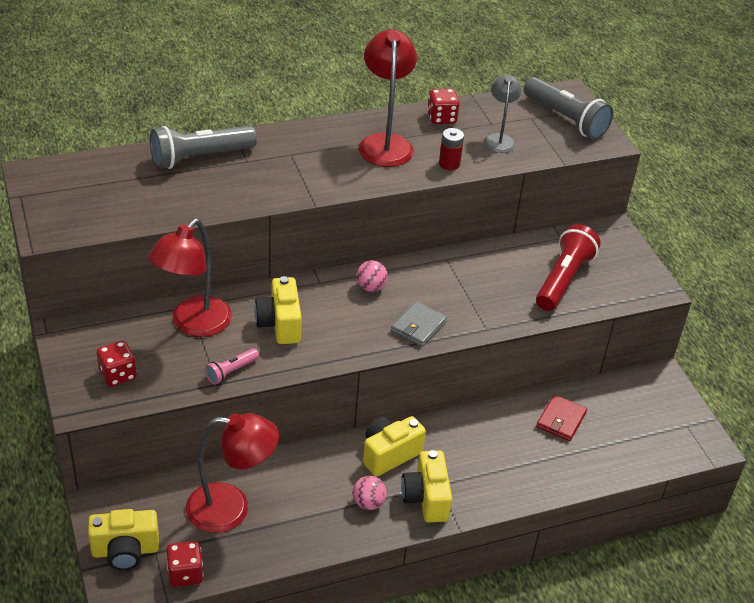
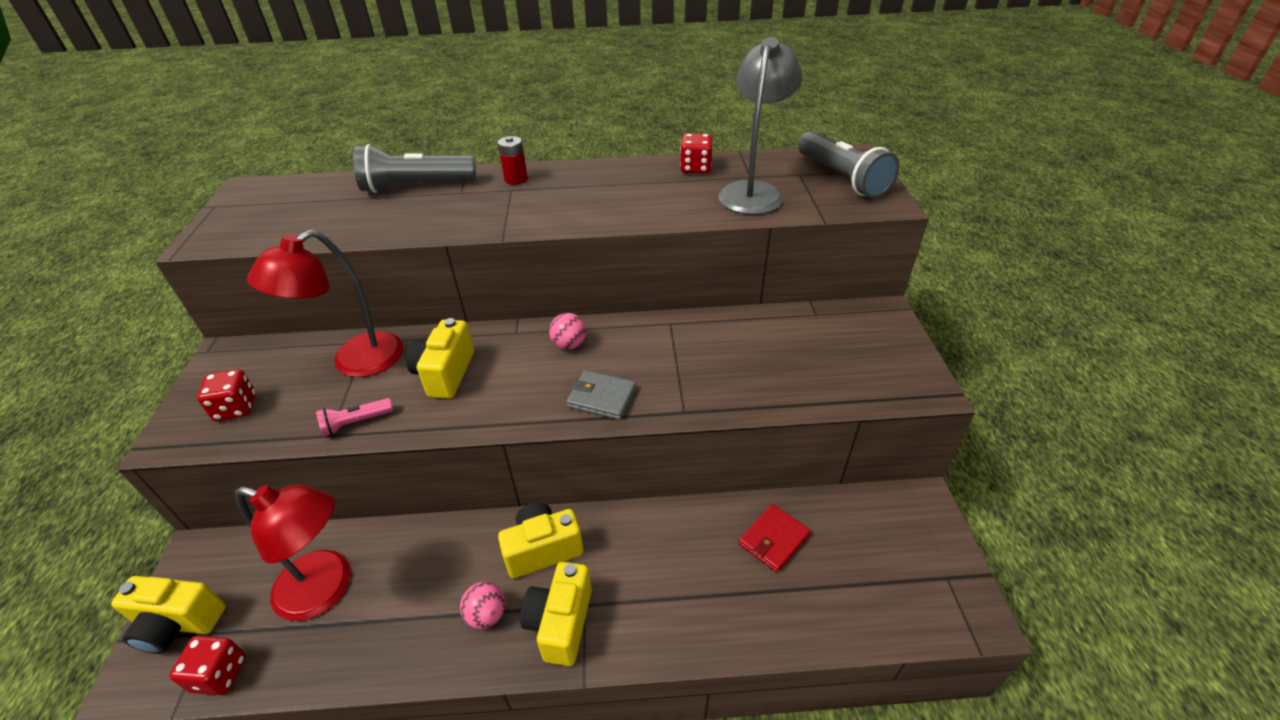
camera: 20 degrees right, 0 degrees up
(385, 143) = (619, 186): red lamp -> none
(418, 326) = (601, 397): grey wallet -> grey wallet turned 60 degrees clockwise
(449, 164) = (682, 211): red battery -> red battery (516, 179)
(499, 139) = (753, 191): grey lamp -> grey lamp, size x1.70
(563, 279) = (804, 363): red flashlight -> none

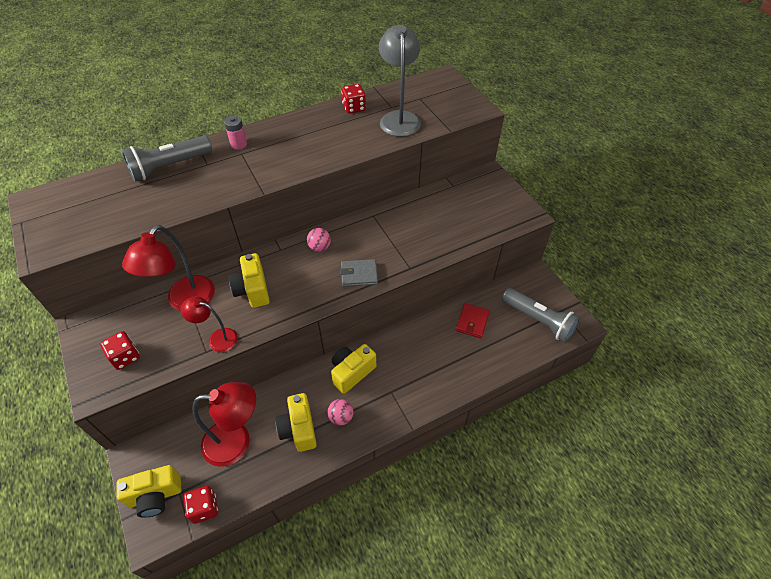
camera: 25 degrees left, 10 degrees up
(356, 422) = (217, 338): pink flashlight -> red lamp
(516, 179) = (239, 144): red battery -> pink battery
(560, 623) = (383, 405): yellow camera -> yellow camera (299, 429)
(841, 178) = (445, 96): grey flashlight -> grey flashlight (538, 320)

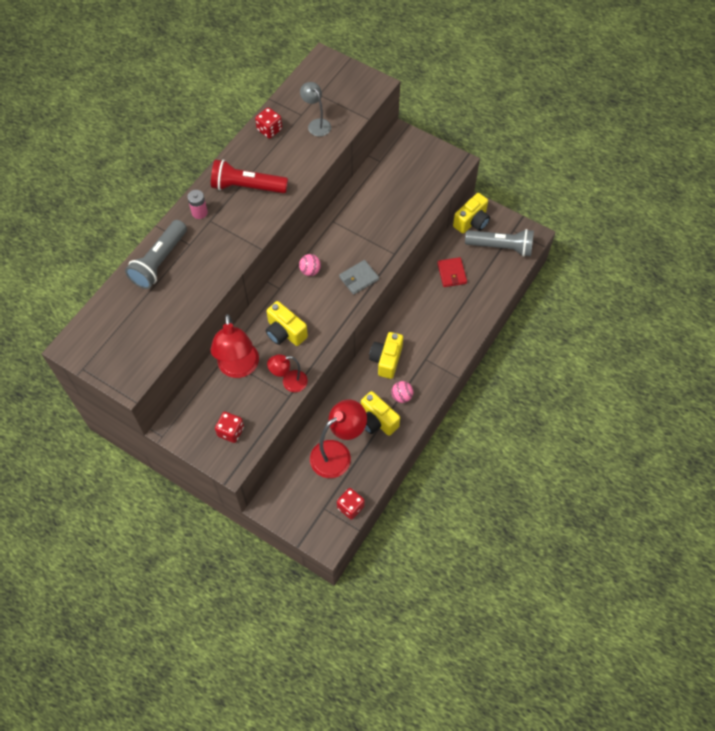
camera: 30 degrees left, 10 degrees up
(155, 496) = (308, 519): yellow camera -> yellow camera (472, 222)
(296, 141) = (247, 187): none -> red flashlight
(399, 118) = (316, 124): grey lamp -> grey lamp, size x0.59

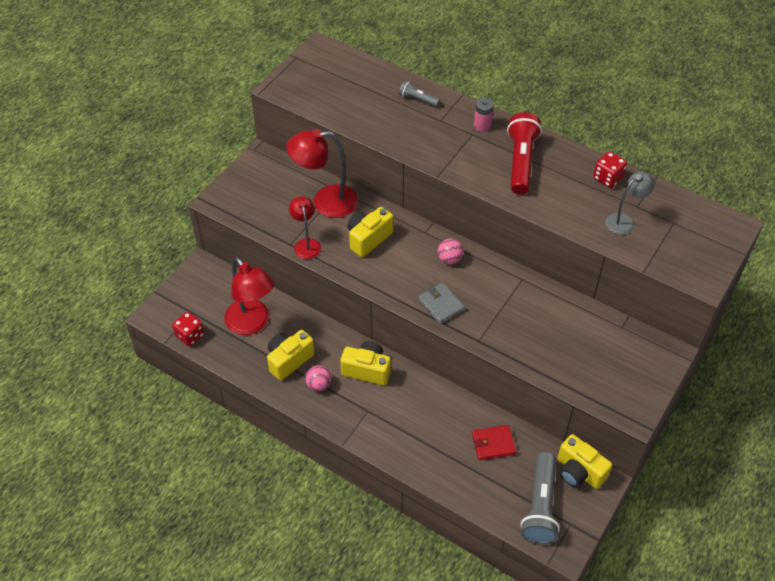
camera: 90 degrees right, 10 degrees down
(159, 261) = (418, 99): grey flashlight -> grey flashlight, size x0.50
(230, 431) = (253, 199): red dice -> none

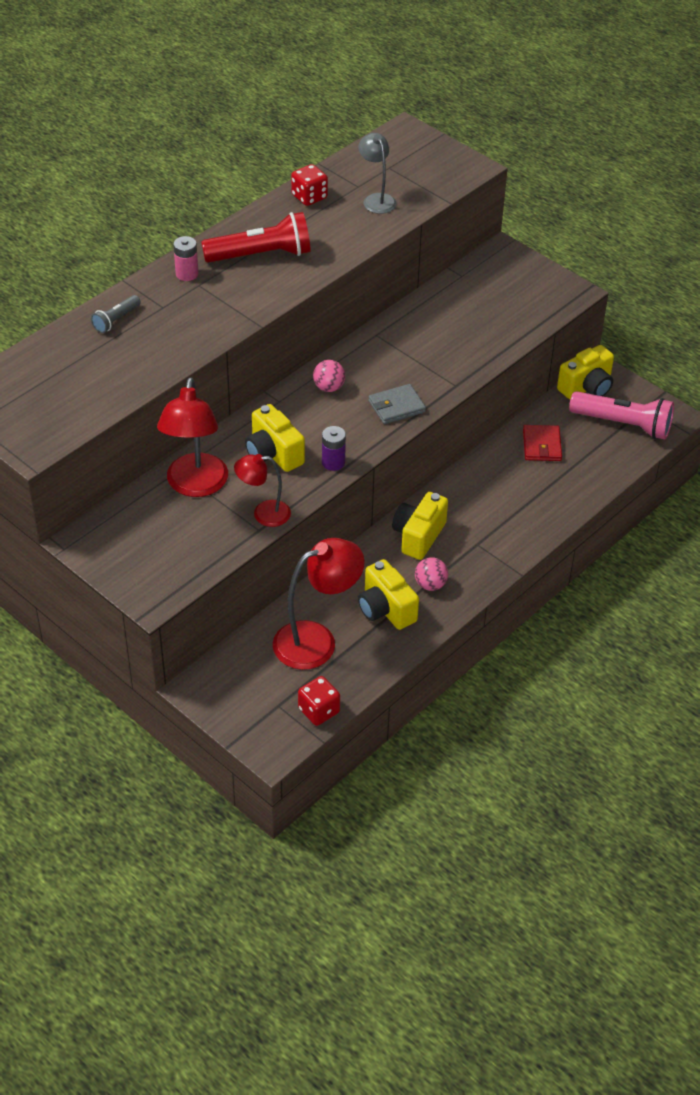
camera: 80 degrees left, 5 degrees down
(368, 275) = (333, 462): none -> purple battery
(521, 162) = (261, 255): red flashlight -> red flashlight turned 150 degrees clockwise
(540, 506) = (623, 424): grey flashlight -> pink flashlight

